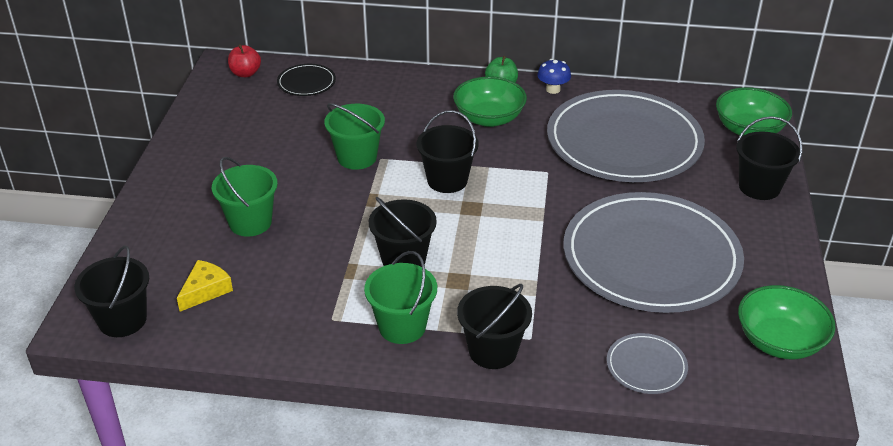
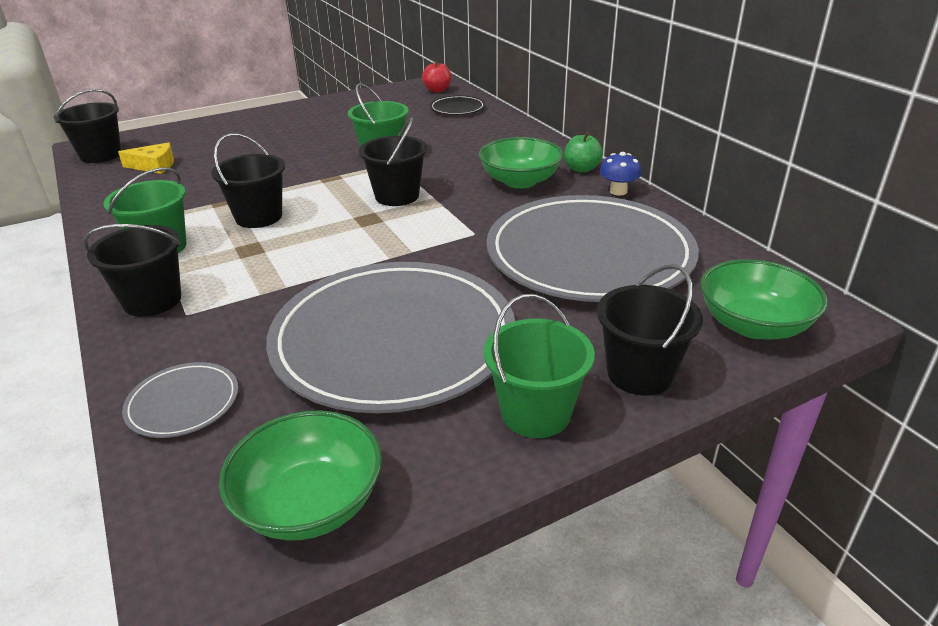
camera: 55 degrees right, 5 degrees down
(250, 222) = (251, 151): green bucket -> green bucket (535, 413)

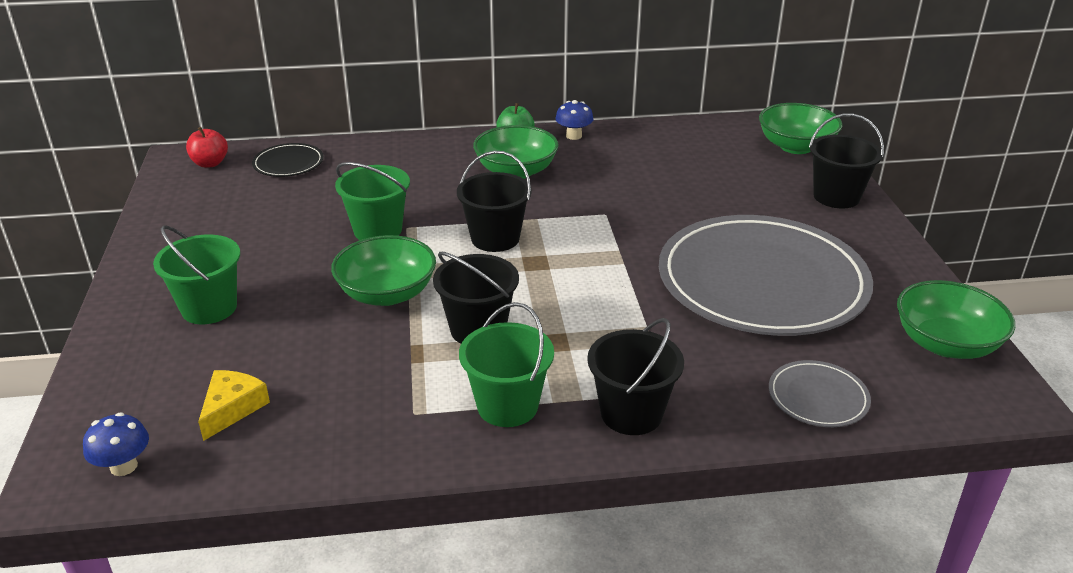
camera: 70 degrees left, 0 degrees up
(101, 155) = (124, 466): black bucket -> blue mushroom
(296, 177) = (387, 293): none -> green bowl
(535, 413) = (868, 242): green bucket -> green bucket (209, 308)
(589, 254) = (674, 174): grey plate -> none

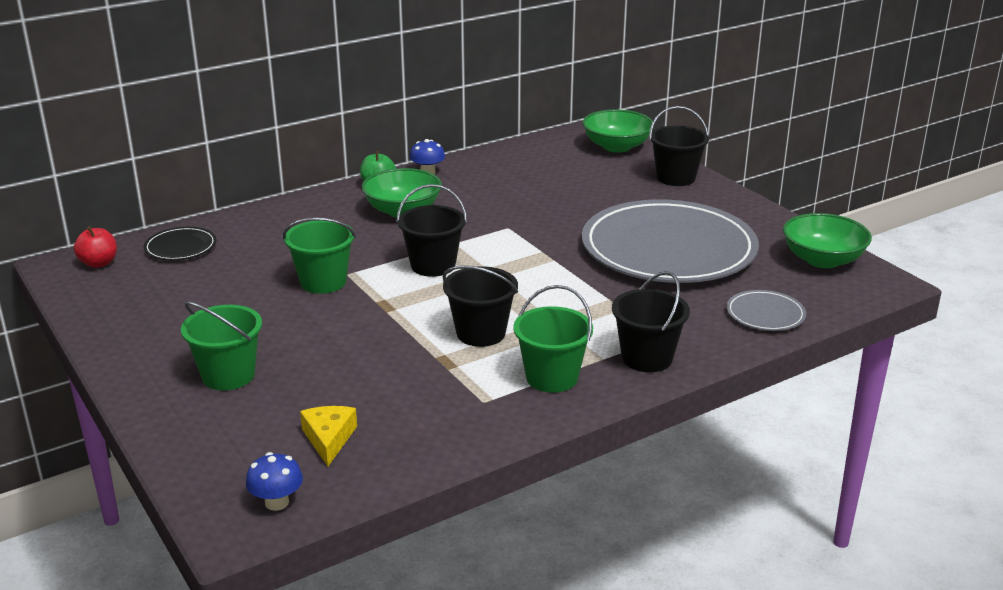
camera: 25 degrees left, 5 degrees down
(387, 293) = (379, 326): green bowl -> none

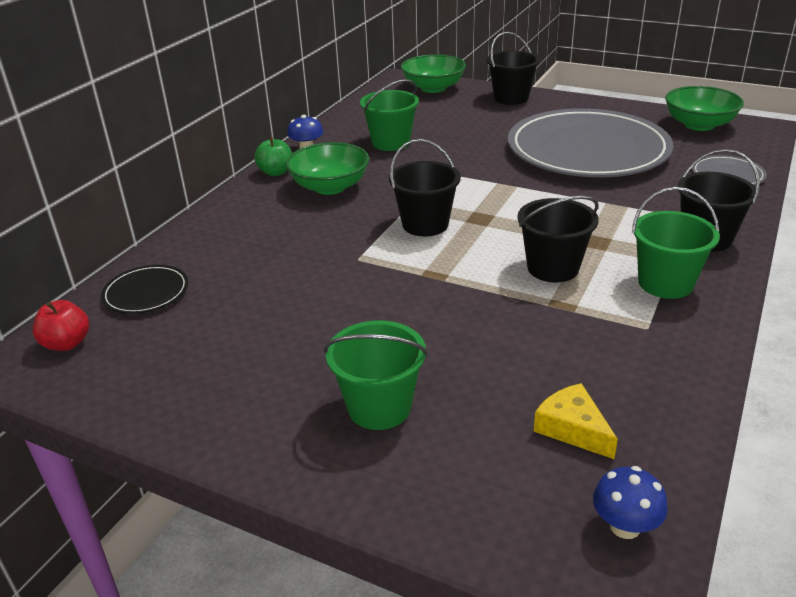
camera: 30 degrees left, 5 degrees up
(323, 282) = (345, 274): green bucket -> green bucket (391, 142)

